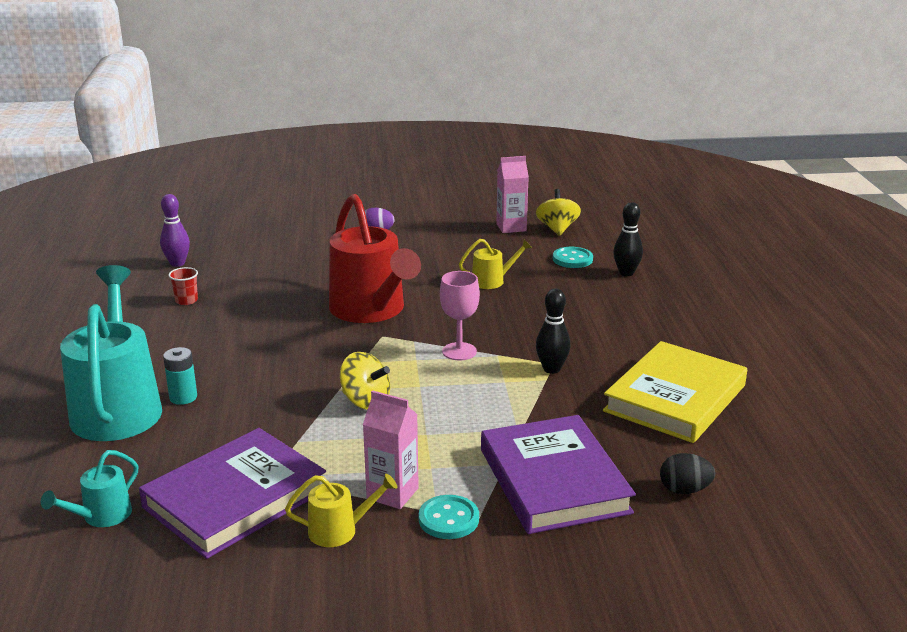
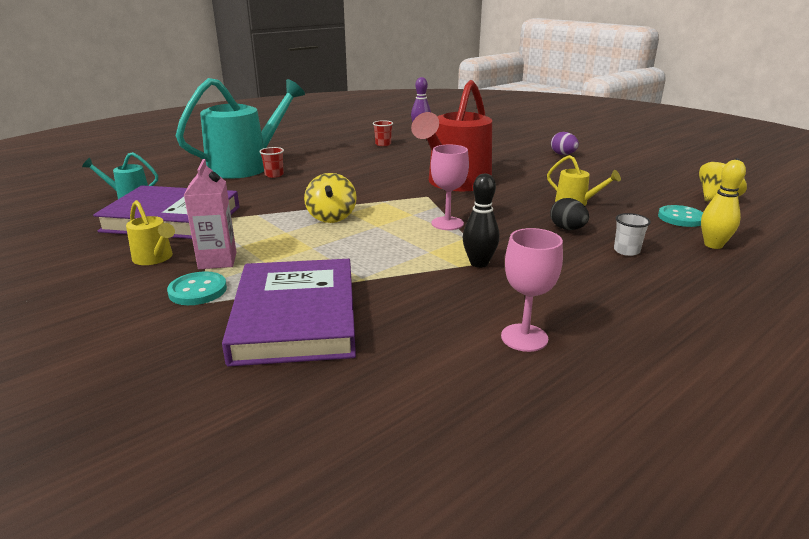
camera: 55 degrees right, 0 degrees up
(183, 397) = (274, 175): turquoise battery -> red cup
(511, 227) = (675, 184): pink carton -> none
(554, 481) = (296, 317): purple book -> purple book turned 45 degrees counterclockwise
(599, 305) = (626, 251): none -> white cup
(626, 273) = (713, 245): black bowling pin -> yellow bowling pin
(675, 398) = (524, 338): yellow book -> pink goblet
(684, 490) = (350, 396): black egg -> black egg (567, 229)

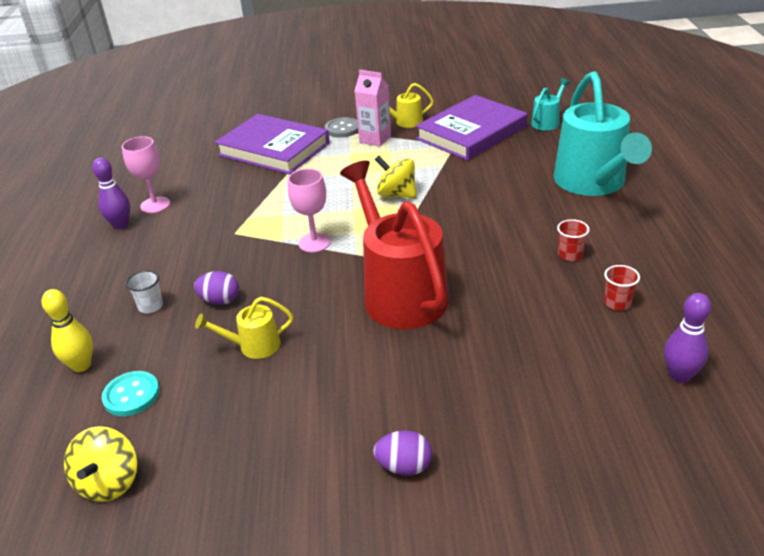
camera: 130 degrees right, 10 degrees up
(198, 290) = (342, 129): turquoise button -> grey button
(274, 175) = (545, 192): red cup -> red cup (570, 255)
(479, 263) = (238, 227): black bowling pin -> none
(567, 229) = (220, 300): black egg -> purple egg
(592, 337) = (121, 225): none -> purple bowling pin

